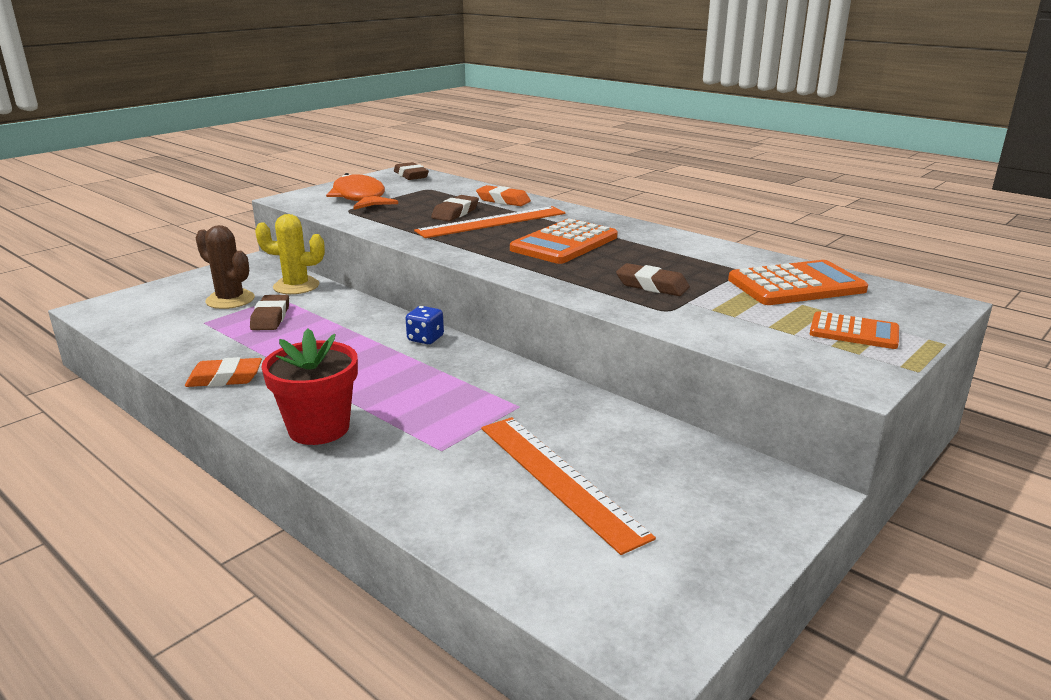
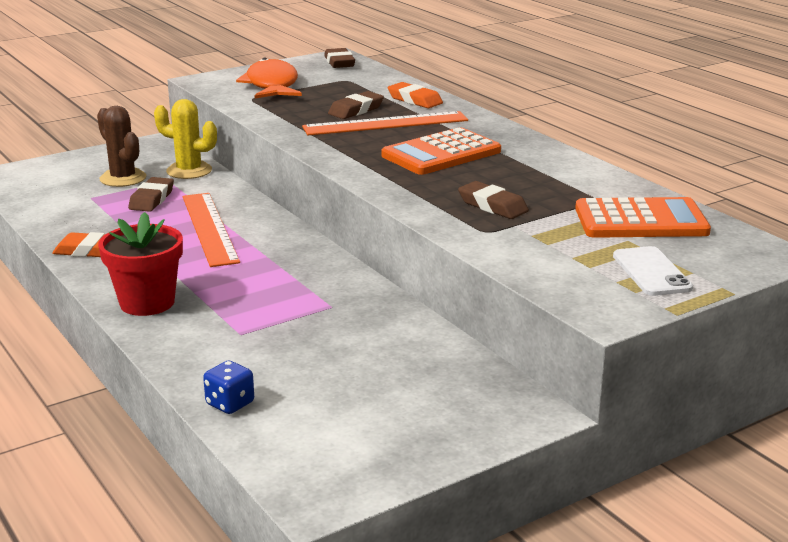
camera: 15 degrees right, 0 degrees up
(425, 339) = (282, 235): blue dice -> blue dice (230, 404)
(559, 479) = (326, 370): orange ruler -> orange ruler (209, 228)
(854, 332) = (651, 272): orange calculator -> white phone

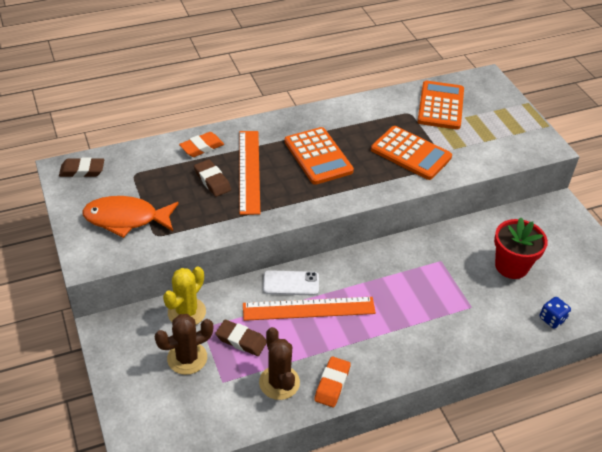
camera: 80 degrees left, 20 degrees up
(90, 223) = (279, 382): none -> brown cactus
(147, 303) = (424, 351): red flower pot -> red flower pot (511, 266)
(492, 206) = (411, 153): brown eraser -> orange calculator
(651, 272) = (504, 120): white phone -> white phone (291, 283)

